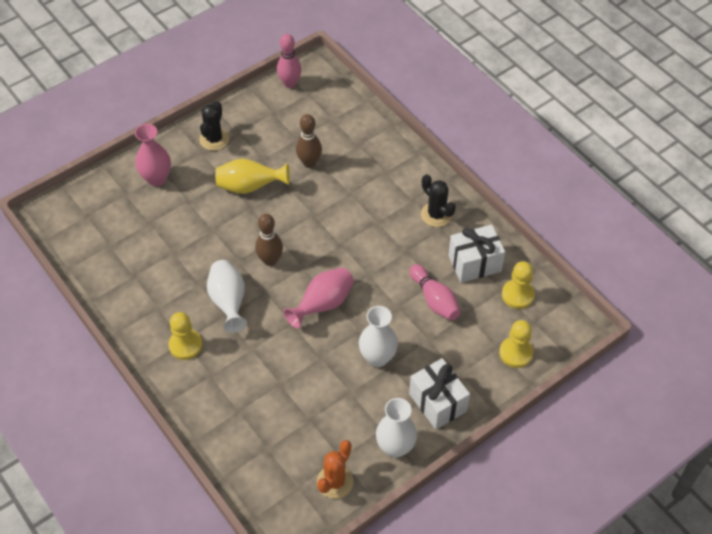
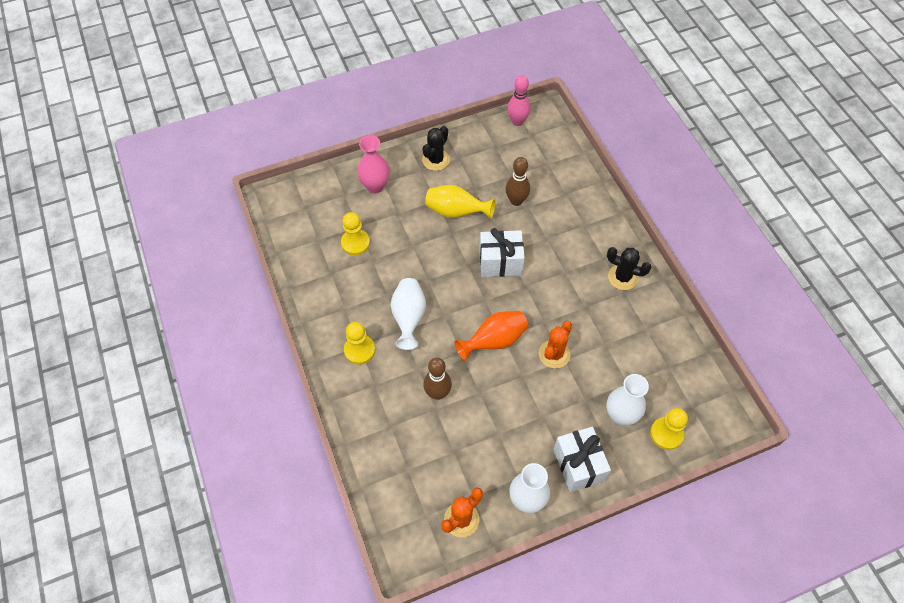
camera: 15 degrees right, 5 degrees up
(270, 260) = (457, 287): brown bowling pin -> brown bowling pin (437, 393)
(323, 304) = (494, 341): pink vase -> orange vase
(377, 357) = (532, 405): white vase -> white vase (620, 415)
(387, 303) = (554, 354): none -> orange cactus
(434, 299) = (600, 361): pink bowling pin -> none
(436, 215) = (622, 277): black cactus -> black cactus turned 45 degrees counterclockwise
(474, 263) = (648, 334): white gift -> white gift (500, 262)
(517, 295) = (682, 375): yellow pawn -> yellow pawn (355, 243)

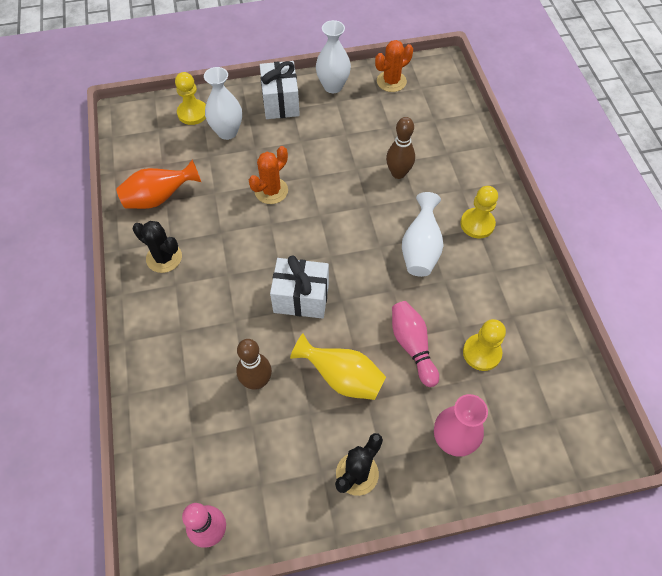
camera: 170 degrees left, 0 degrees up
(408, 240) = (412, 346): none -> pink bowling pin
(494, 341) = (330, 212): orange vase -> orange vase (159, 198)

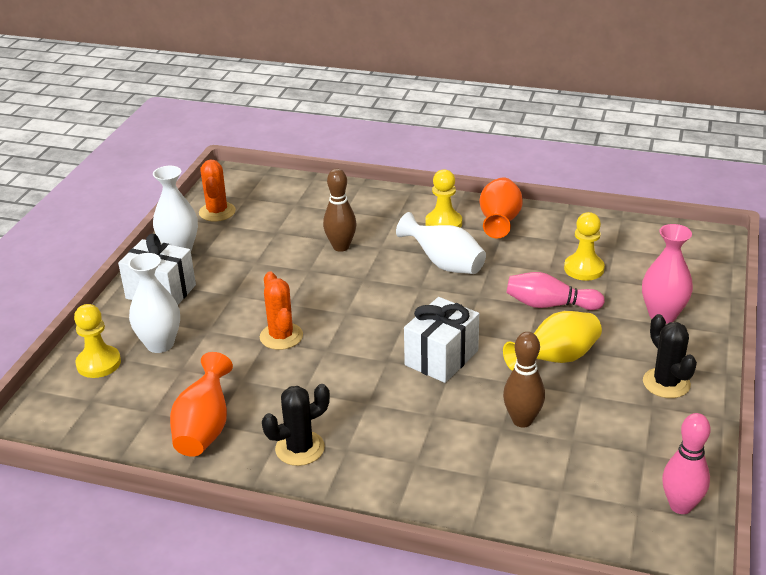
camera: 60 degrees left, 25 degrees down
(507, 262) = (499, 222): none -> orange vase

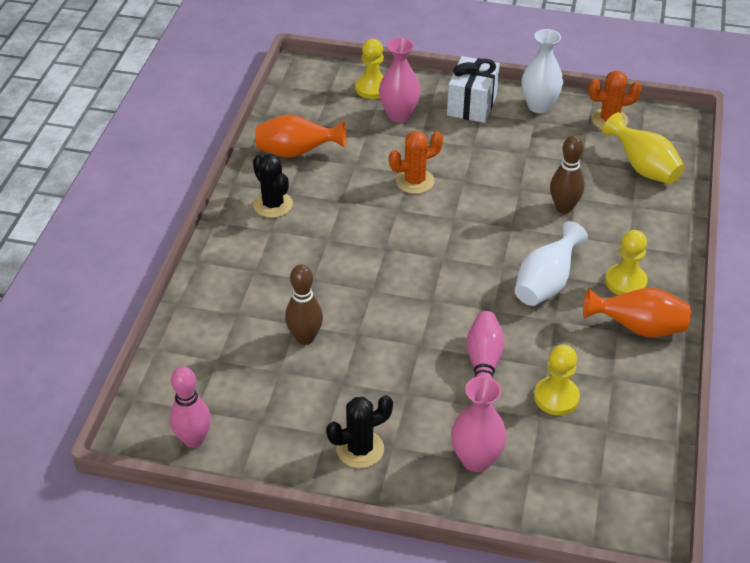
camera: 85 degrees right, 10 degrees up
(160, 344) = (399, 115): white vase -> pink vase
(441, 358) = (391, 284): white gift -> none
(556, 359) = (393, 365): yellow vase -> yellow vase (643, 168)

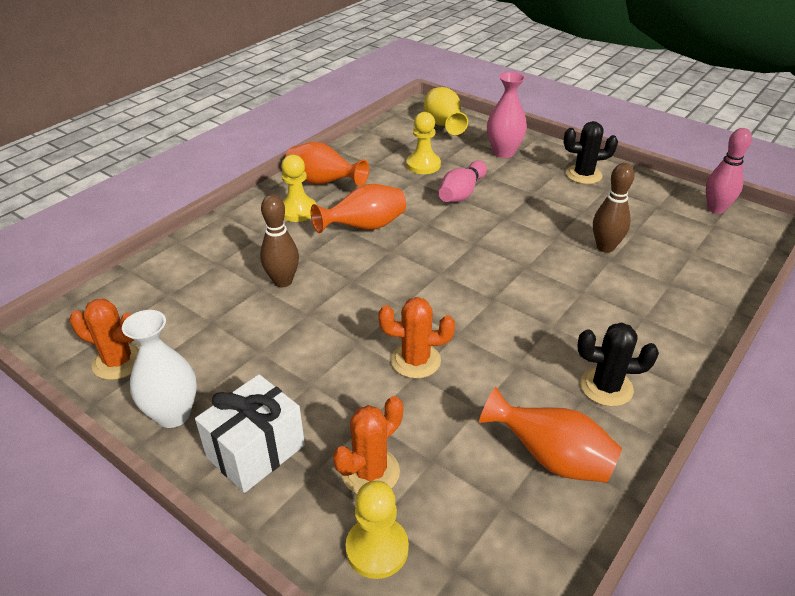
camera: 155 degrees left, 5 degrees down
(273, 205) = (606, 387): black cactus -> black cactus turned 75 degrees counterclockwise
(399, 115) = (370, 472): pink vase -> orange cactus
(546, 284) = (364, 227): white vase -> orange vase
(643, 168) = (160, 294): yellow vase -> yellow vase (443, 126)

